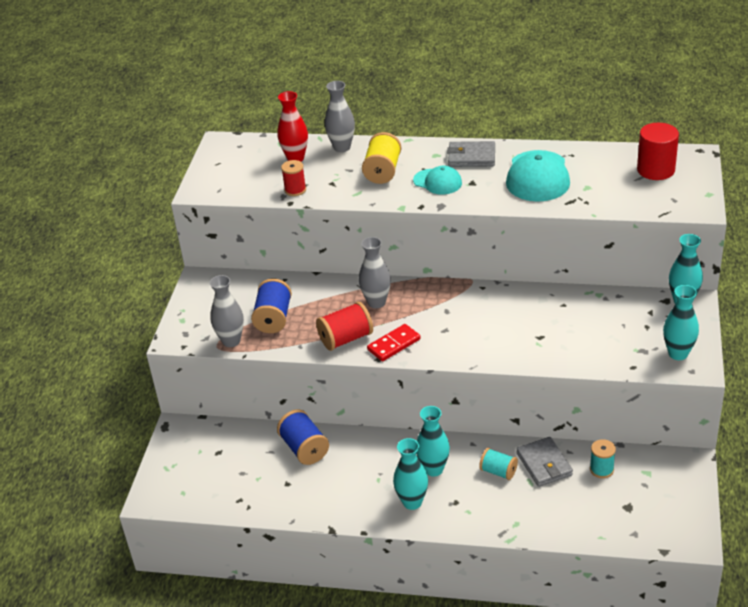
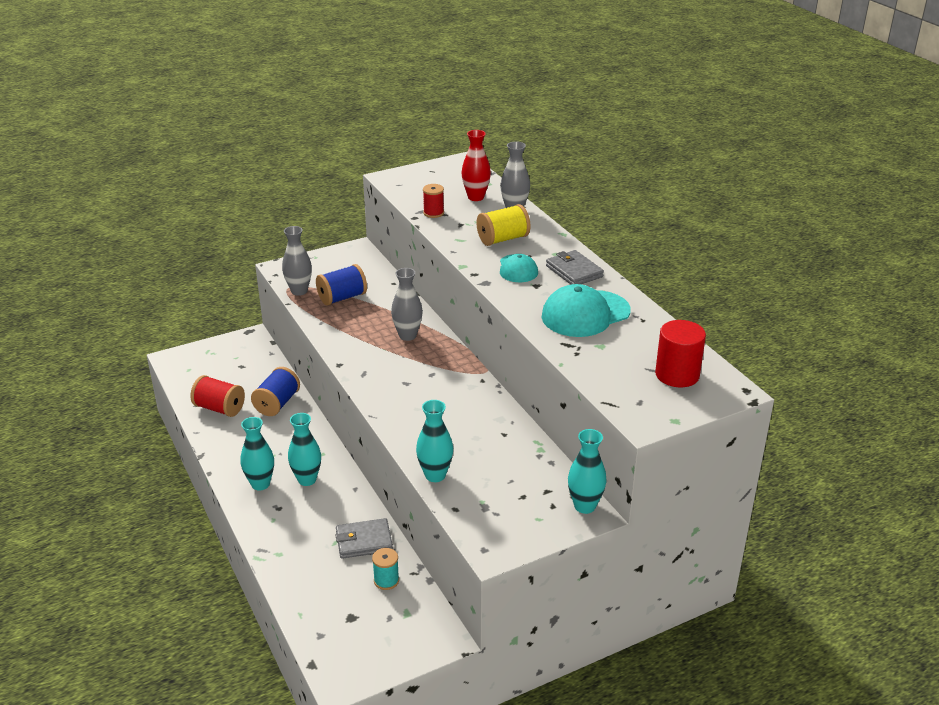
camera: 50 degrees right, 5 degrees down
(346, 339) = (349, 339): red spool -> red spool (219, 408)
(394, 344) = (363, 365): red domino -> none
(498, 471) = (333, 517): turquoise spool -> none
(544, 464) = (364, 541): grey wallet -> grey wallet turned 45 degrees clockwise
(678, 354) = (501, 531): turquoise vase -> turquoise vase (435, 475)

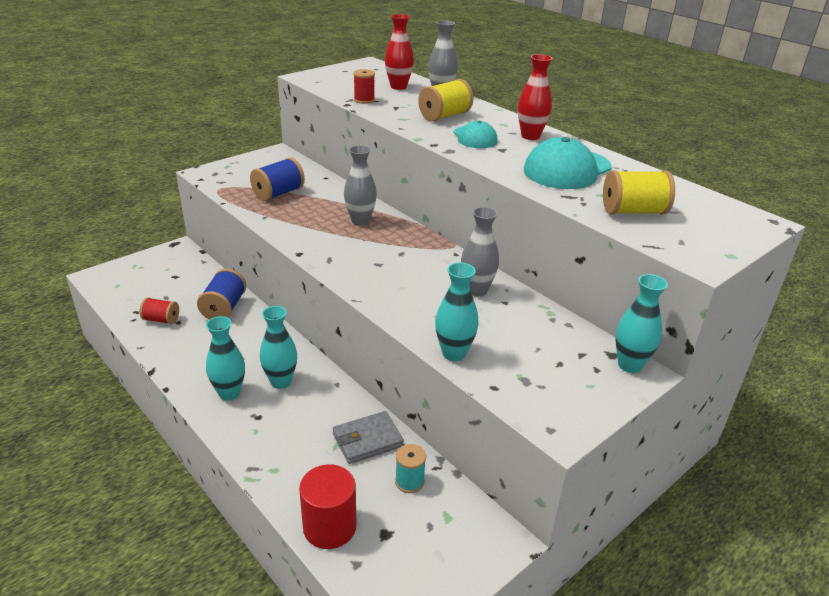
camera: 15 degrees left, 0 degrees up
(219, 408) = (161, 320): red spool -> red spool, size x0.66
(299, 291) = (231, 191): grey vase -> grey vase (476, 290)
(574, 271) = (530, 136): grey wallet -> red vase
(617, 366) = (633, 211): none -> yellow spool
(677, 374) = (697, 213): red cylinder -> red cylinder (329, 527)

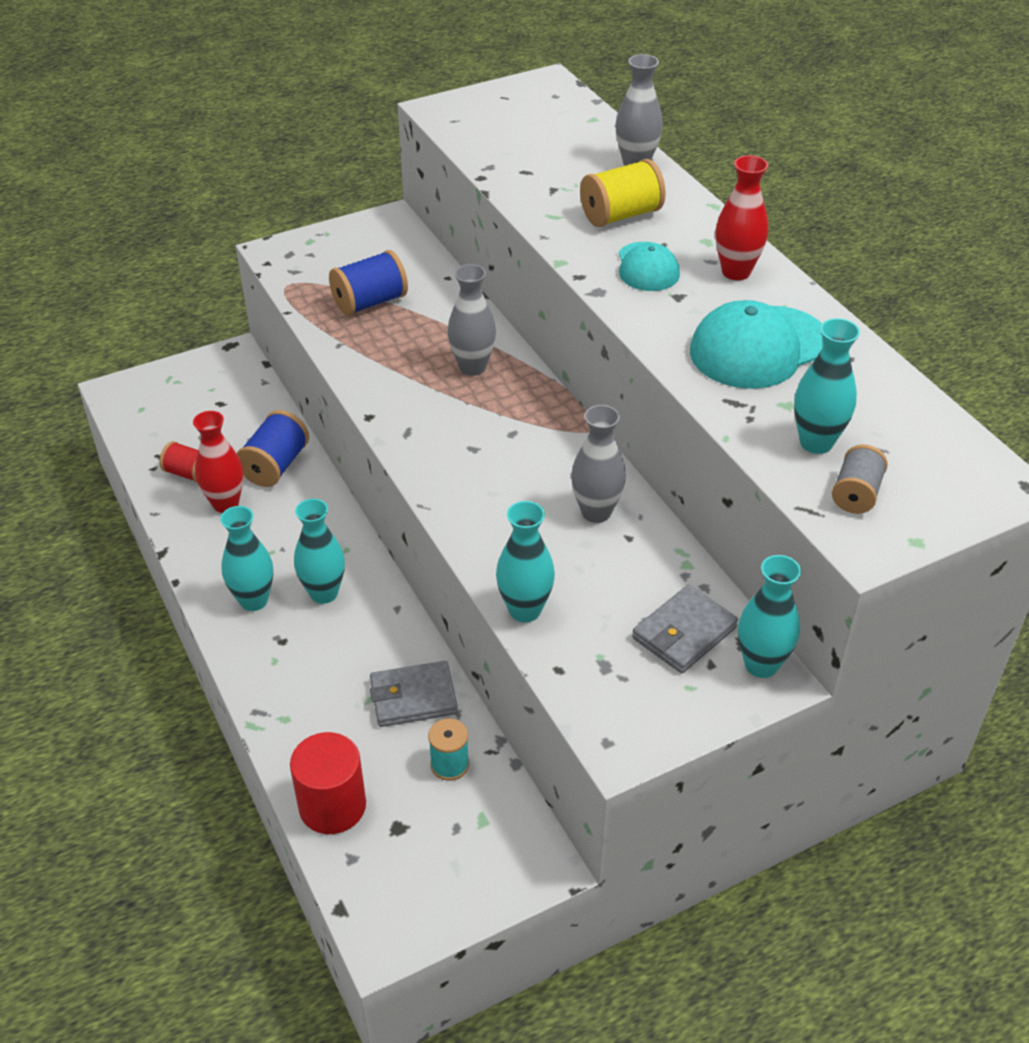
camera: 15 degrees right, 10 degrees up
(364, 100) = (510, 169): red spool -> none
(398, 87) = (574, 142): red vase -> red vase (225, 504)
(569, 353) = (684, 633): none -> grey wallet
(633, 211) = (816, 442): yellow spool -> turquoise vase
(676, 235) = (856, 494): none -> grey spool

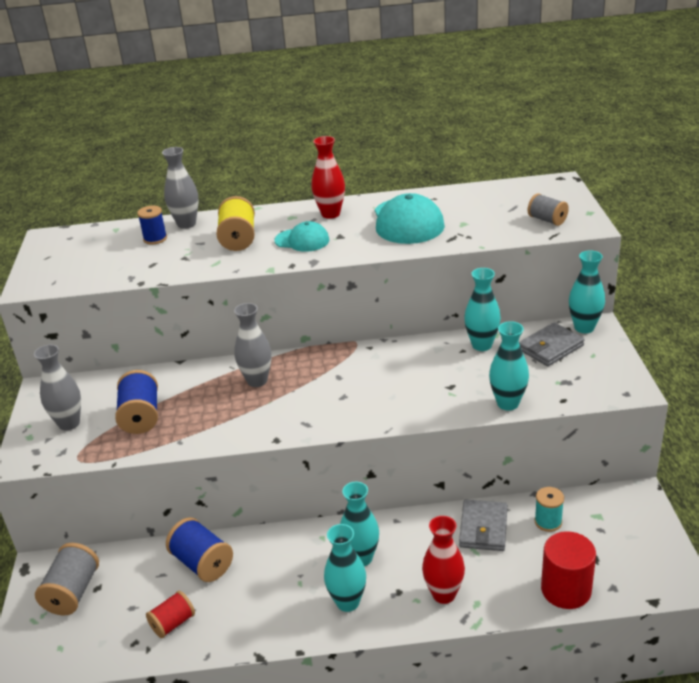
camera: 65 degrees left, 10 degrees down
(209, 389) = (73, 592): none -> grey spool
(225, 504) = (226, 603): red vase -> red vase (443, 594)
(586, 154) = (155, 239): none -> blue spool
(596, 512) = (434, 358): grey vase -> grey vase (69, 423)
(684, 633) = (550, 347): grey wallet -> grey wallet turned 75 degrees clockwise
(816, 442) = (500, 222): turquoise vase -> turquoise vase (482, 345)

